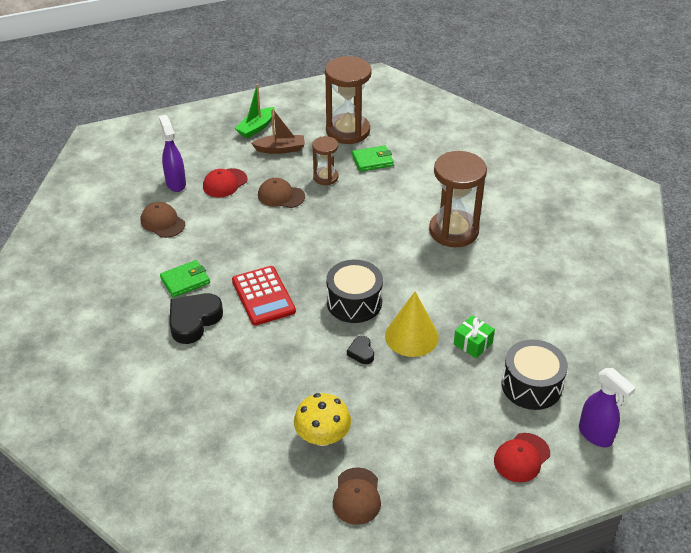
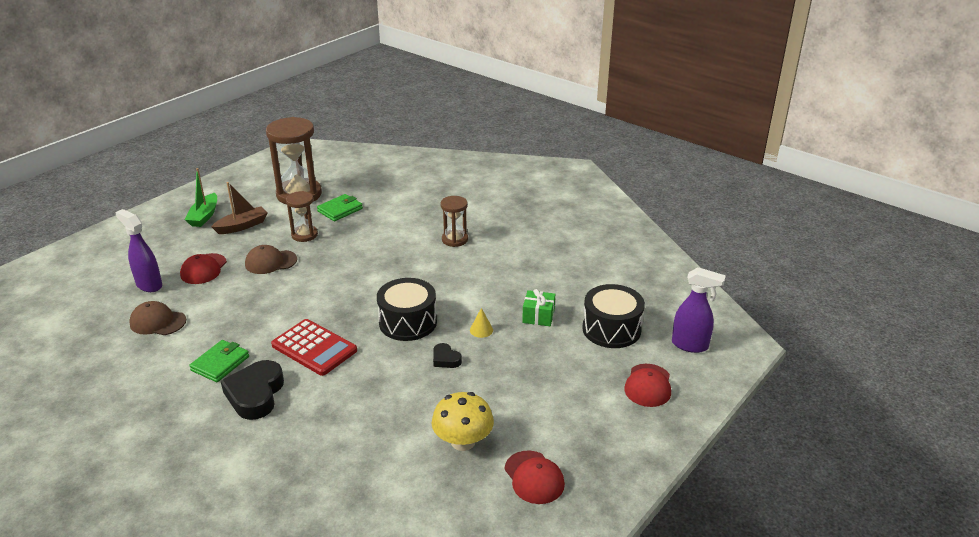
camera: 30 degrees left, 10 degrees down
(357, 496) = (534, 477): brown cap -> red cap
(411, 336) = (481, 330): yellow cone -> yellow cone, size x0.43
(453, 231) = (455, 240): brown hourglass -> brown hourglass, size x0.54

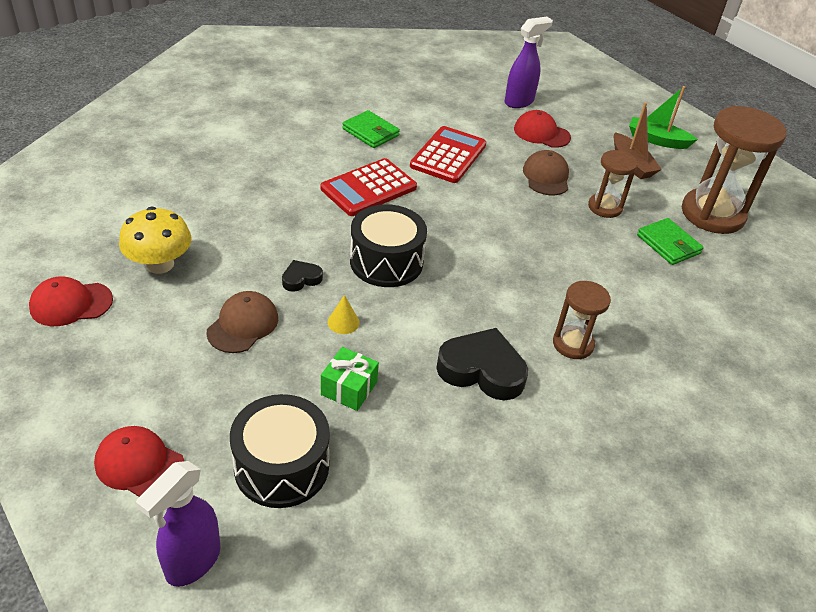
camera: 100 degrees right, 10 degrees up
(157, 322) = (453, 104): brown cap -> brown cap (243, 325)
(251, 313) = (448, 155): none -> red calculator
(255, 394) = (313, 147): black heart -> black heart (482, 370)

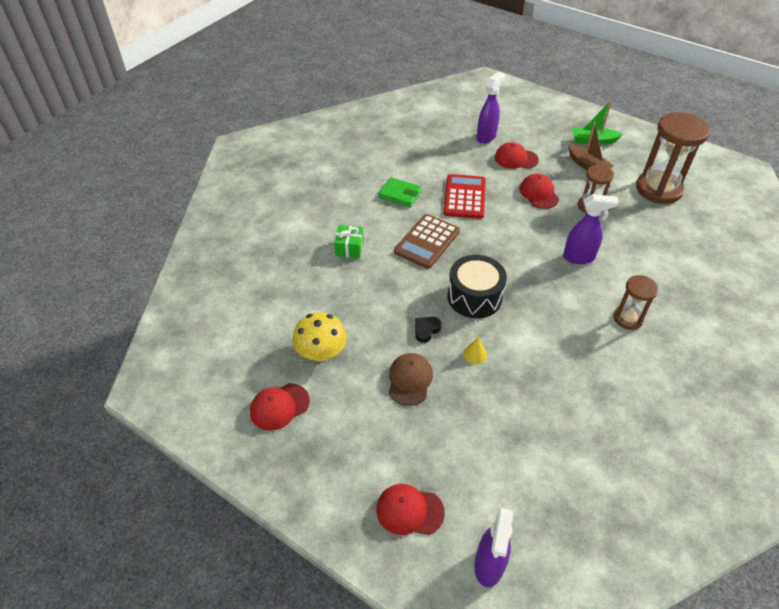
camera: 15 degrees left, 5 degrees up
(281, 466) = (502, 476): black drum -> none
(349, 388) = (509, 402): green gift -> green gift (349, 248)
(369, 188) = (427, 242): red calculator -> brown calculator
(482, 370) = (584, 358): black heart -> none
(546, 176) = (539, 193): brown cap -> red cap
(552, 258) = (579, 257): none -> purple spray bottle
(668, 244) = (644, 222): green wallet -> none

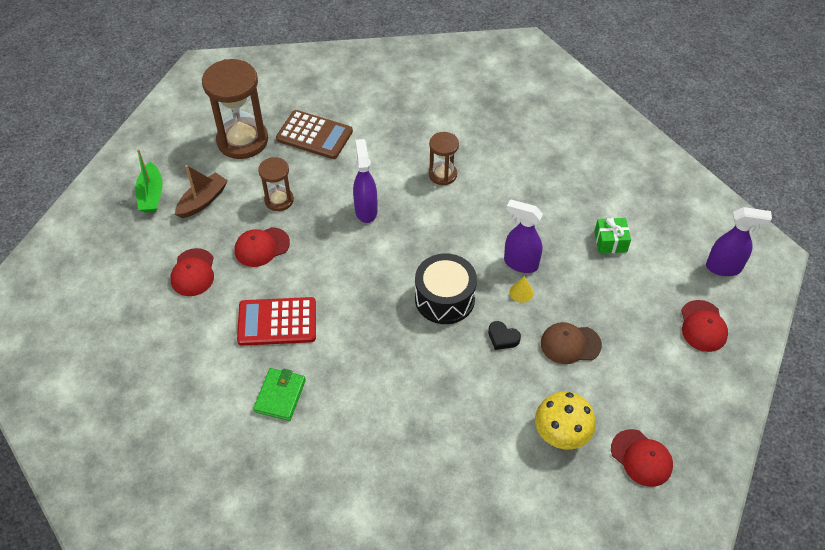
camera: 100 degrees left, 5 degrees up
(349, 248) = (393, 438): green gift -> green gift (610, 242)
(427, 242) = (366, 353): brown calculator -> brown calculator (314, 135)
(486, 137) = (144, 308): purple spray bottle -> purple spray bottle (520, 263)

